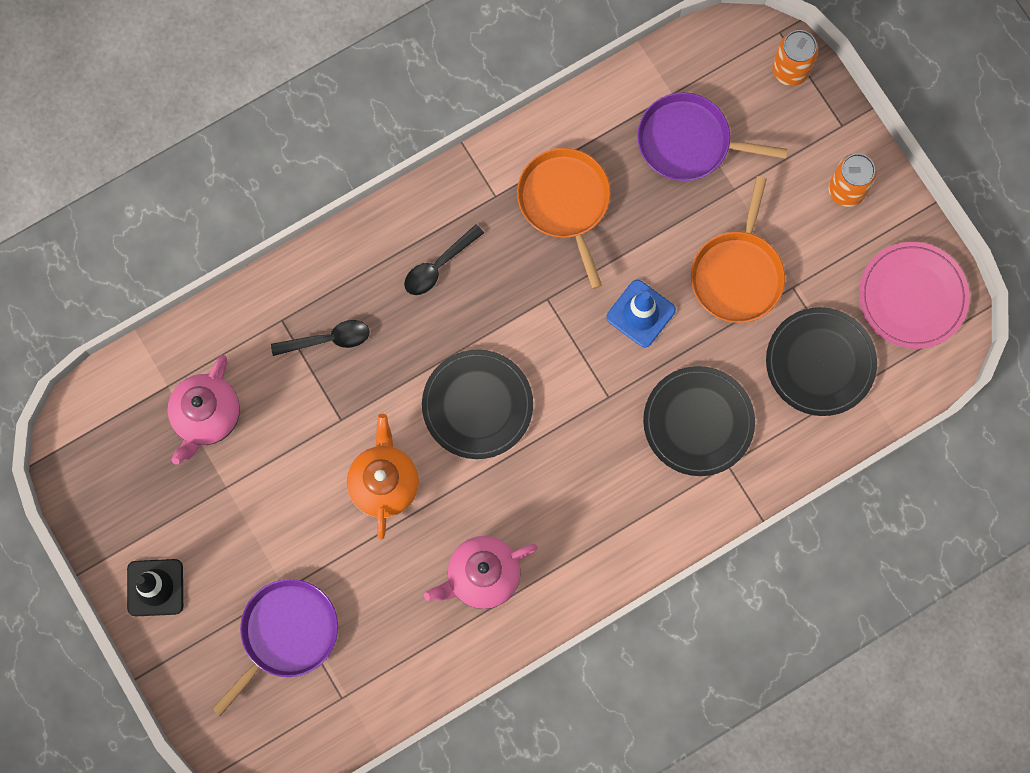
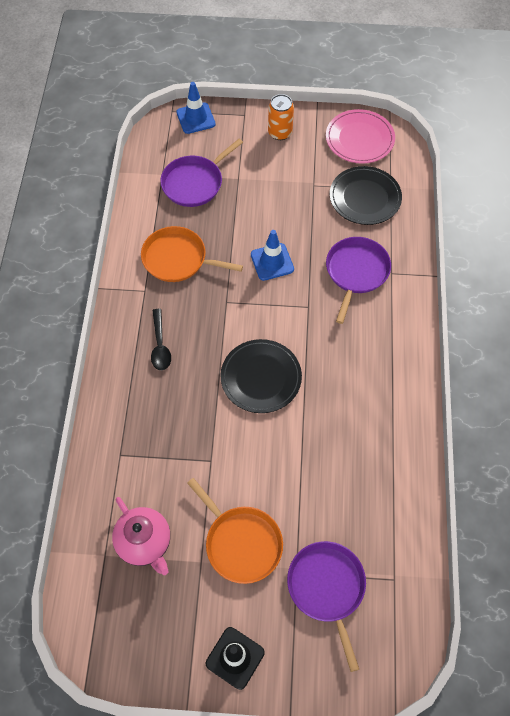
camera: 55 degrees left, 15 degrees down
(327, 339) = (154, 436): black spoon -> none
(384, 483) = (270, 461): orange teapot -> none
(482, 576) = (369, 441): pink teapot -> none
(698, 422) = (356, 272): black plate -> purple pan
(737, 274) = (286, 204): orange pan -> orange pan (241, 542)
(790, 70) = (196, 118): orange can -> blue traffic cone

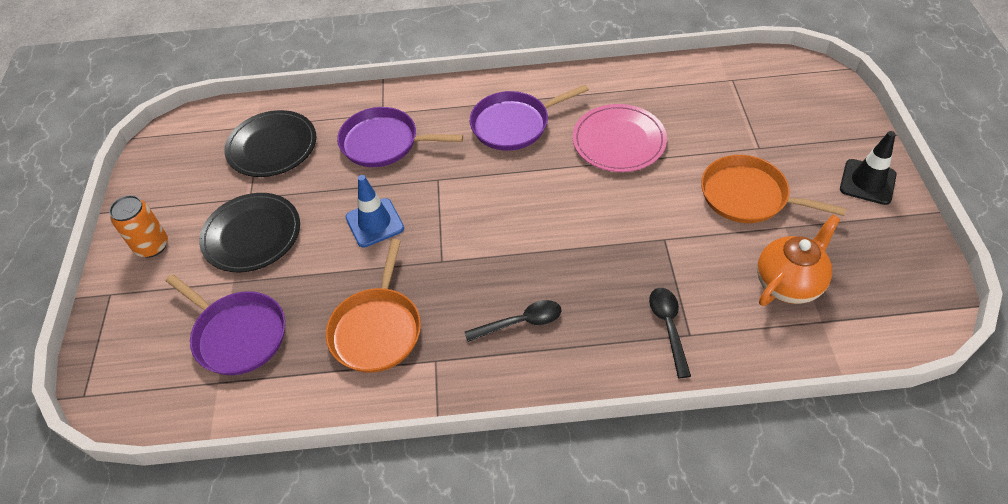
camera: 95 degrees left, 10 degrees down
(130, 442) = (668, 327): none -> black spoon
(145, 543) = (788, 283): pink teapot -> orange teapot
(196, 118) = (106, 357): blue traffic cone -> none
(241, 542) = (748, 196): orange pan -> orange pan turned 105 degrees counterclockwise
(261, 377) = (543, 209): black plate -> black plate (252, 235)
(327, 588) = (763, 123): purple pan -> purple pan (514, 124)
(359, 139) = (175, 161): pink plate -> pink plate (619, 141)

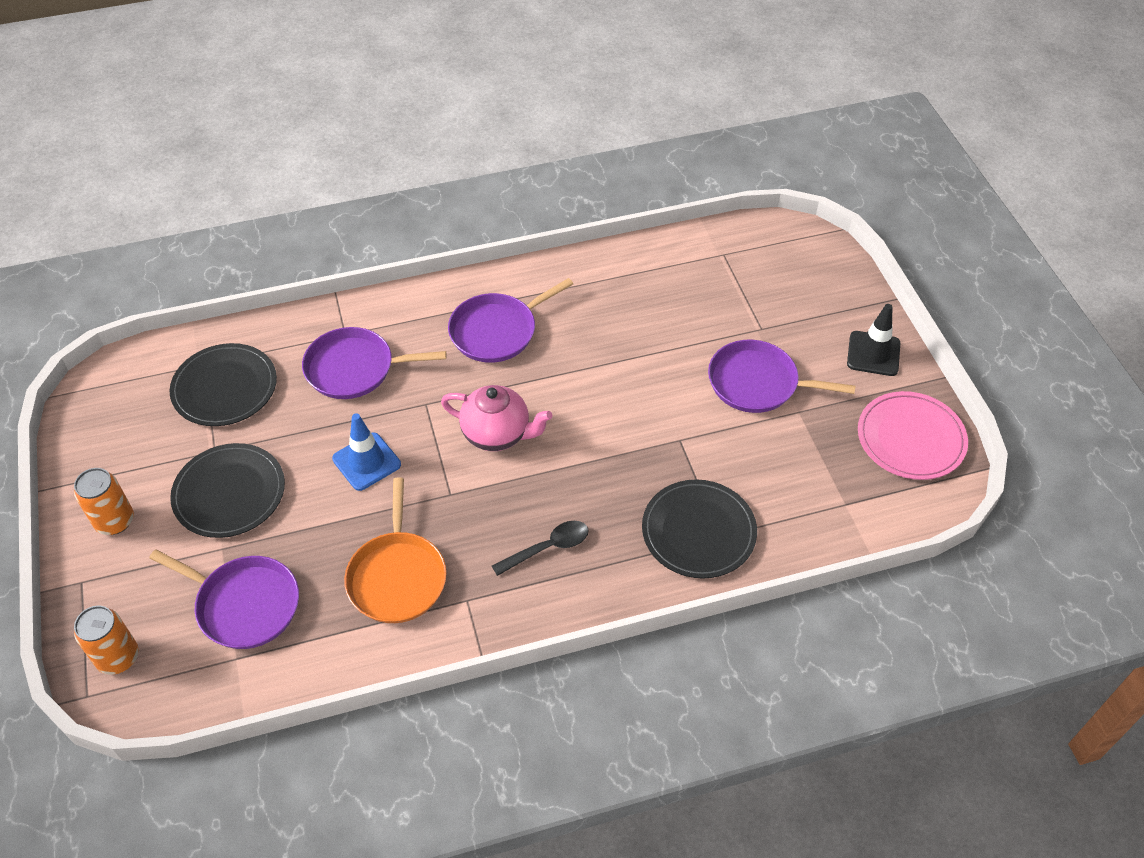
camera: 15 degrees left, 0 degrees up
(119, 365) = (118, 657): none -> orange can
(495, 213) = (497, 434): none -> pink teapot
(619, 141) = (614, 337): pink plate -> pink plate (910, 438)
(668, 327) = (698, 531): black spoon -> black plate
(748, 196) = (757, 383): orange pan -> purple pan
(788, 283) = (809, 470): orange teapot -> none

